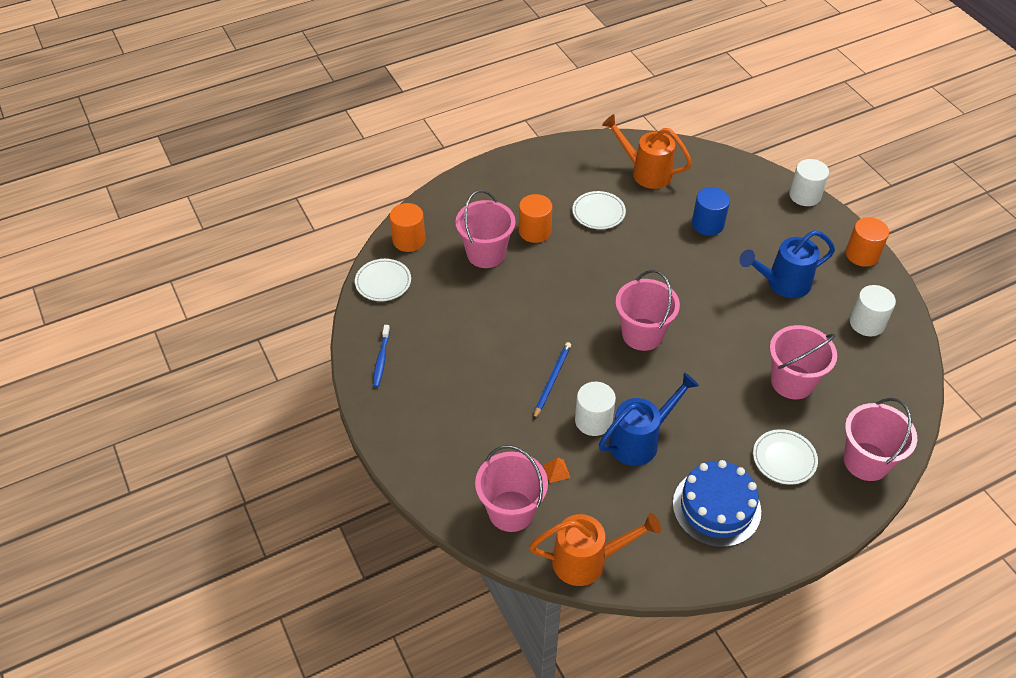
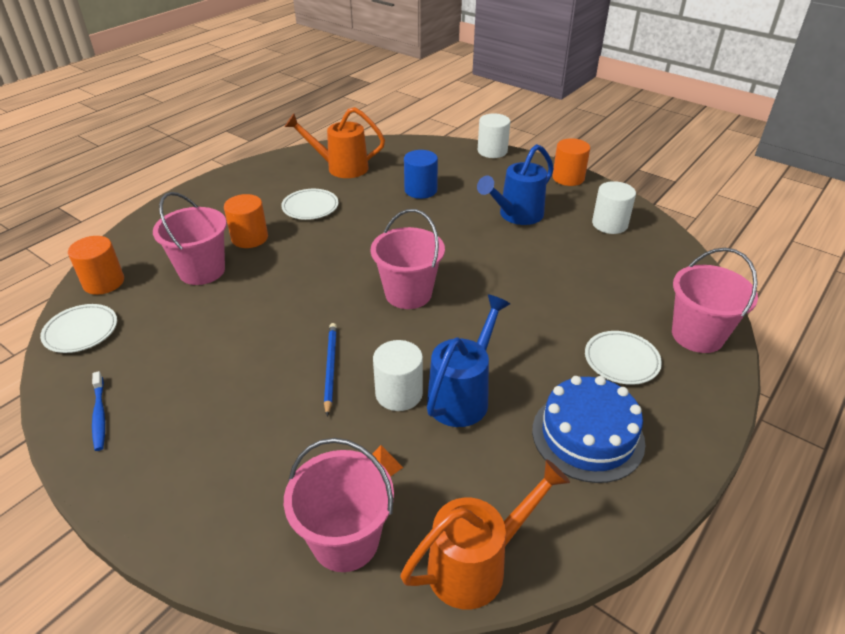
camera: 25 degrees left, 10 degrees down
(792, 382) = (580, 289): pink bucket -> none

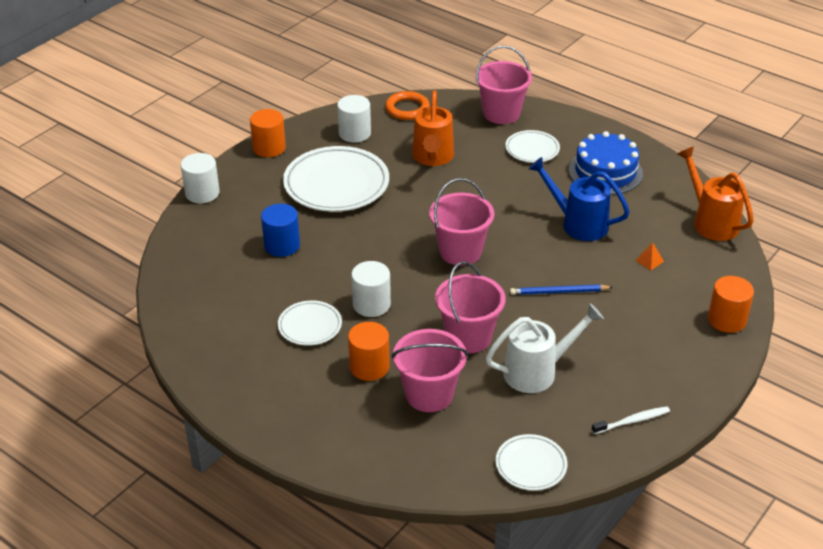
camera: 90 degrees left, 0 degrees up
(99, 415) = (632, 421): blue toothbrush -> white toothbrush
(103, 282) = (451, 470): orange cylinder -> orange cylinder (727, 320)
(205, 343) = (537, 372): none -> white watering can
(341, 168) = (222, 308): orange watering can -> orange watering can (432, 158)
(345, 540) = (709, 274): pink bucket -> pink bucket (468, 337)
(399, 393) = (581, 254): white cylinder -> white cylinder (371, 304)
(516, 215) = (336, 184): blue watering can -> white plate
(673, 258) = (407, 109): none -> orange ring

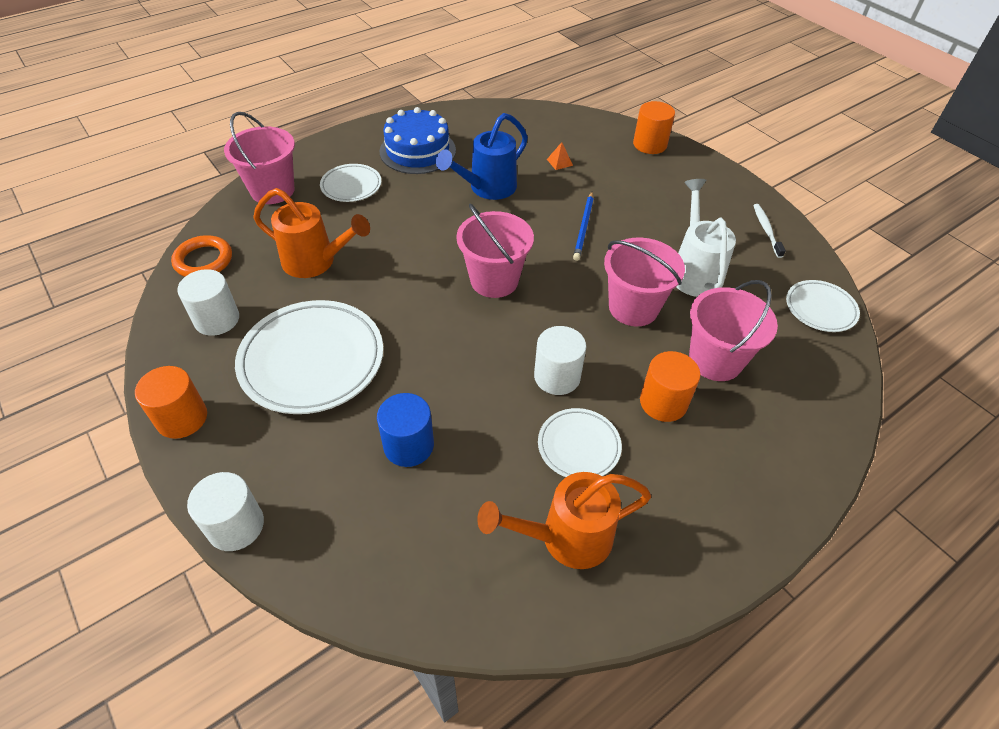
camera: 75 degrees left, 10 degrees up
(711, 222) = (521, 115): orange watering can -> orange watering can (566, 538)

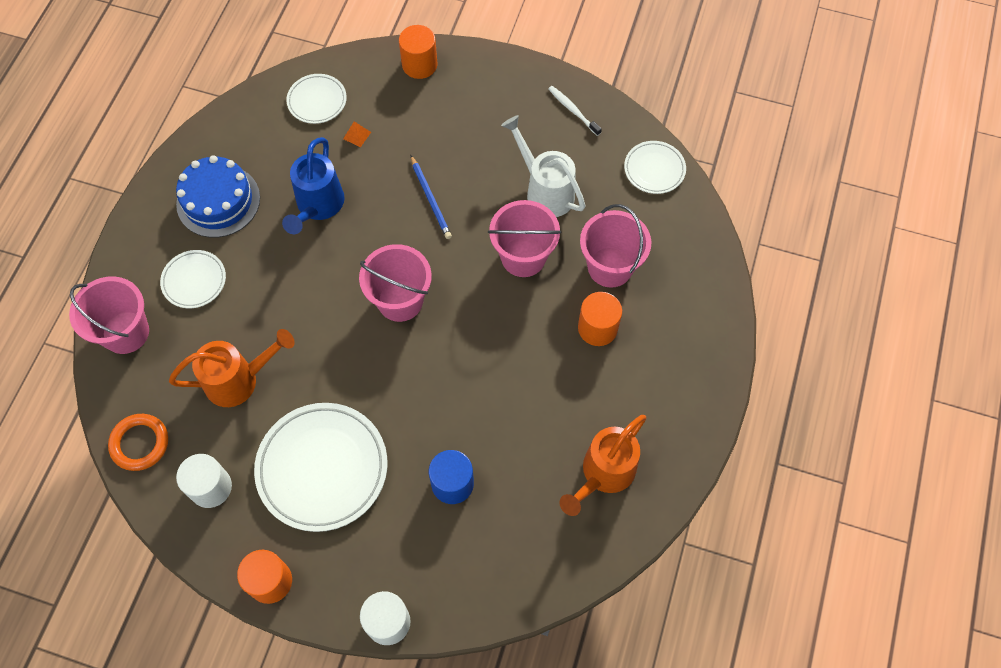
camera: 35 degrees left, 15 degrees up
(557, 377) = (512, 357): white cylinder -> none
(578, 446) = (565, 402): white plate -> white plate (317, 101)

